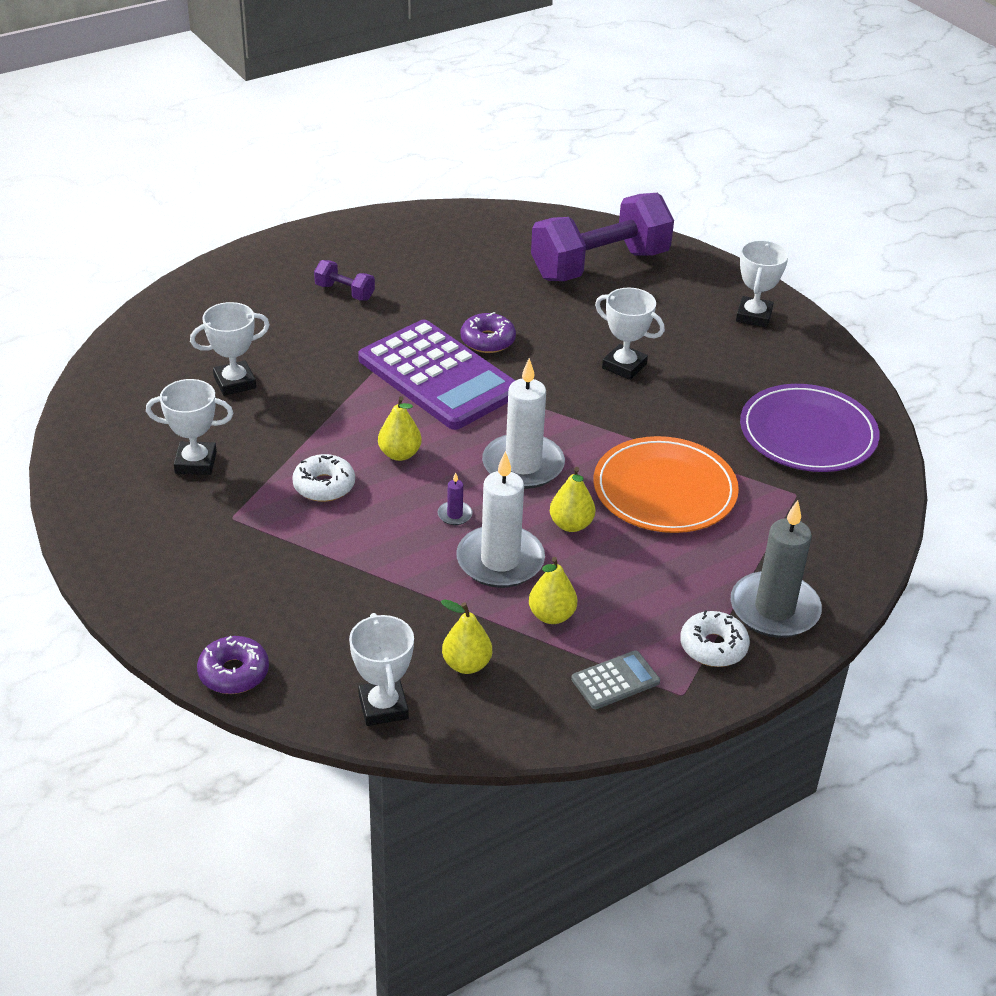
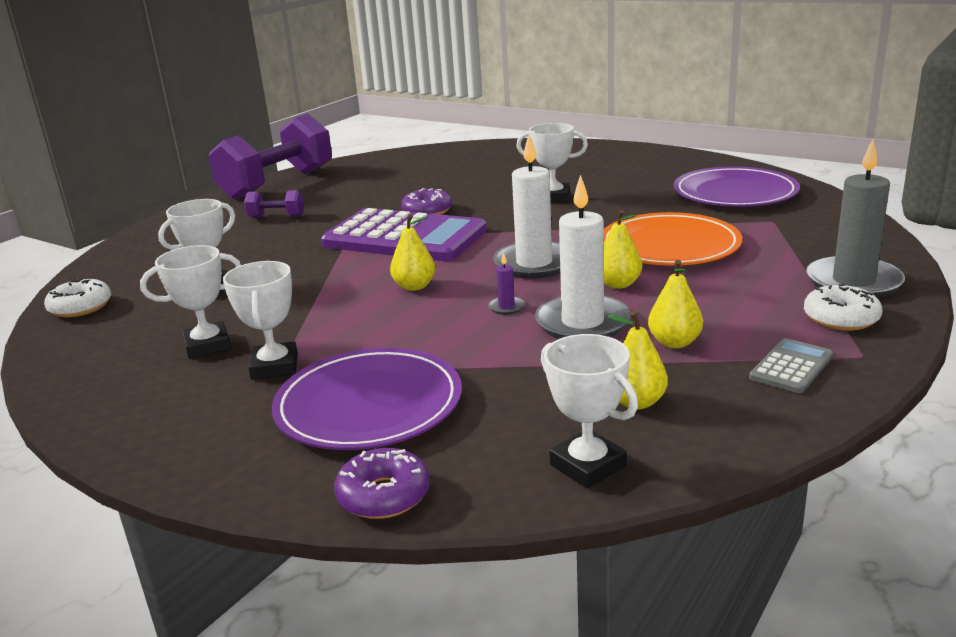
camera: 20 degrees left, 15 degrees down
(276, 582) = (369, 404): none -> purple plate
(324, 486) = (359, 324): white donut -> white donut (80, 307)
(600, 265) = (476, 161): purple dumbbell -> purple dumbbell (277, 184)
(753, 316) = (618, 156): white trophy -> white trophy (274, 366)

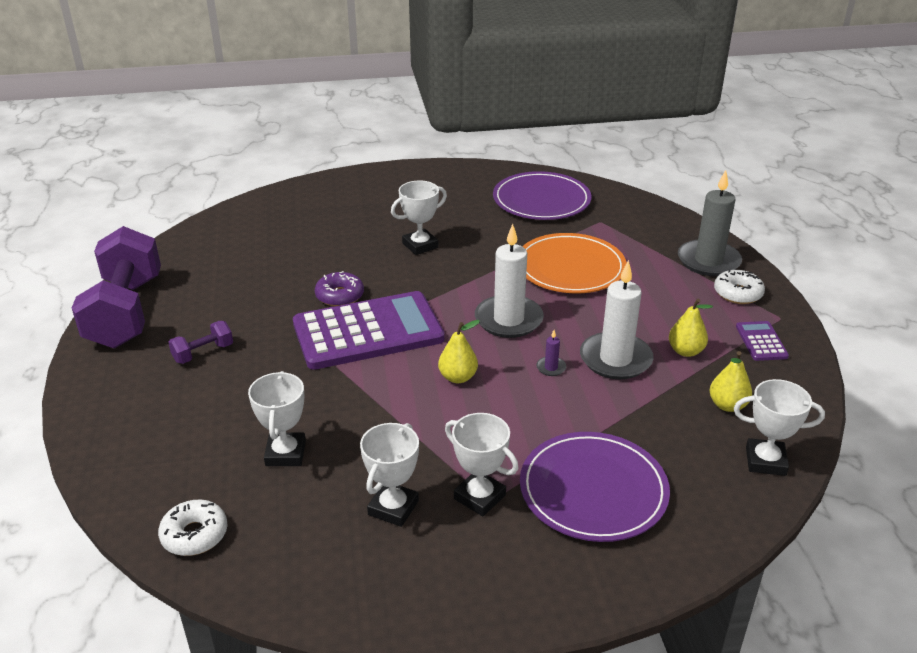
camera: 45 degrees left, 10 degrees up
(384, 495) = (704, 544): purple donut -> none
(618, 284) = (589, 316): yellow pear -> none
(791, 367) = (761, 341): grey calculator -> purple calculator

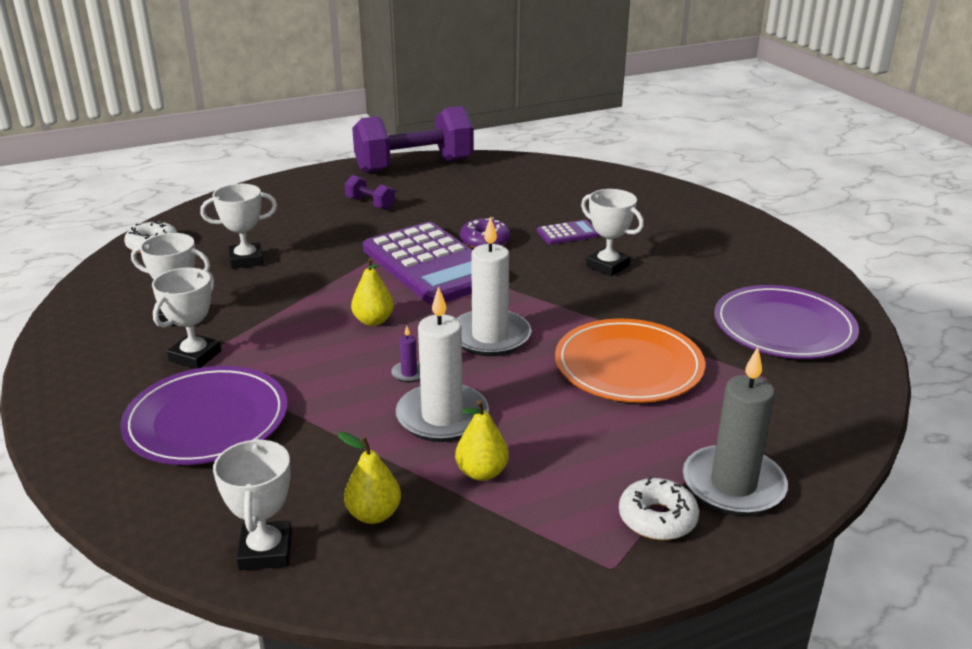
camera: 75 degrees right, 5 degrees down
(761, 341) = (536, 545): purple calculator -> purple calculator (567, 233)

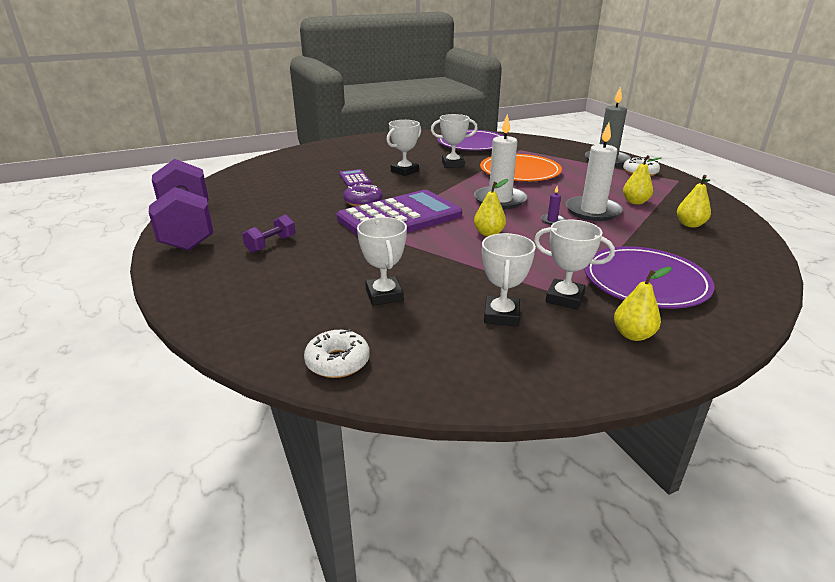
camera: 90 degrees left, 0 degrees up
(105, 387) = (633, 335): none -> yellow pear
(266, 551) = (745, 249): white trophy -> white trophy (452, 164)

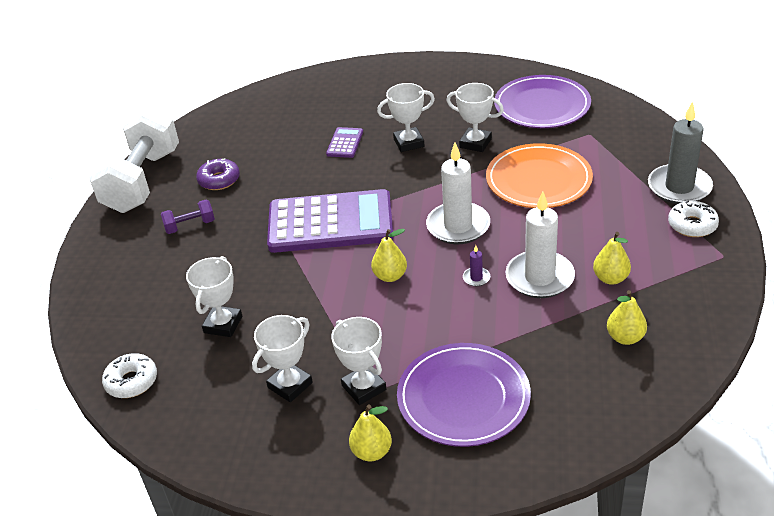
camera: 35 degrees right, 10 degrees up
(187, 229) = (143, 181): purple dumbbell -> white dumbbell
(363, 201) = (319, 185): purple donut -> purple donut (219, 180)

